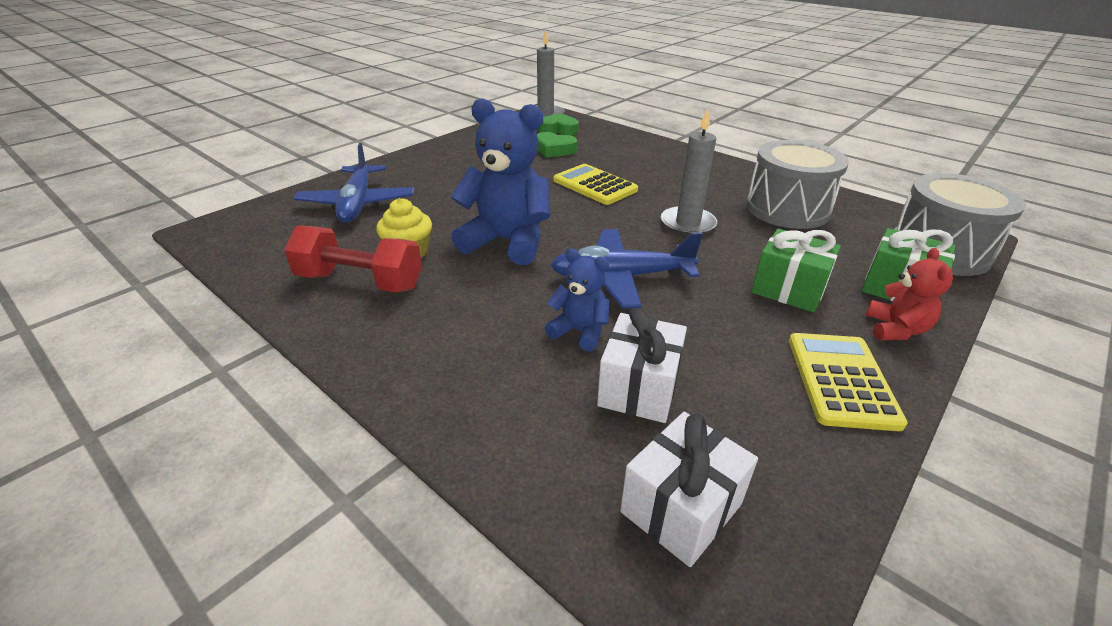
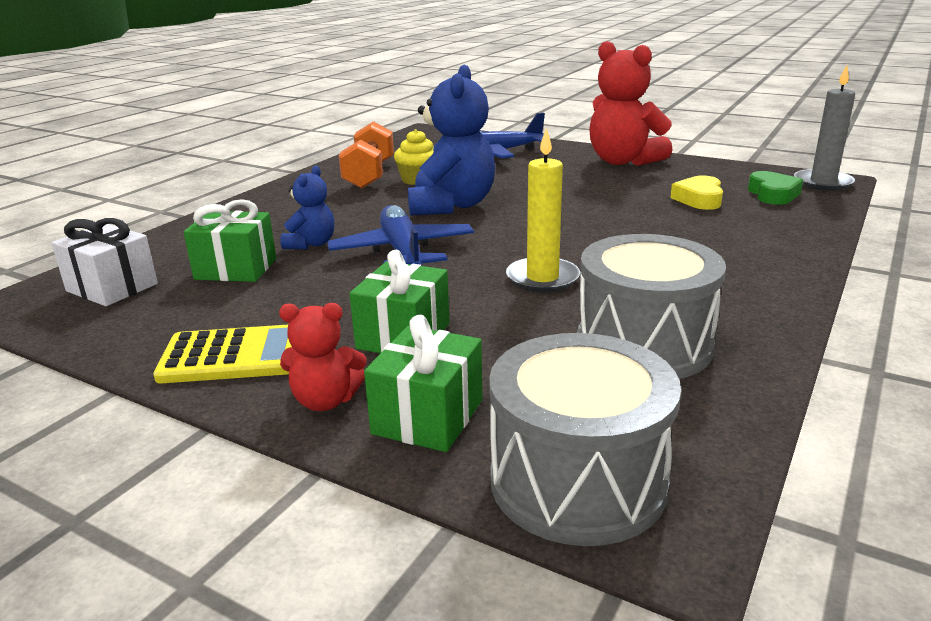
camera: 80 degrees right, 10 degrees down
(360, 281) = (369, 175): red dumbbell -> orange dumbbell
(444, 156) = (623, 161): none -> red teddy bear
(554, 150) = (699, 199): green heart -> yellow heart
(594, 185) = (611, 226): yellow calculator -> none
(639, 388) = (236, 269): white gift -> green gift
(687, 224) = (542, 278): grey candle -> yellow candle

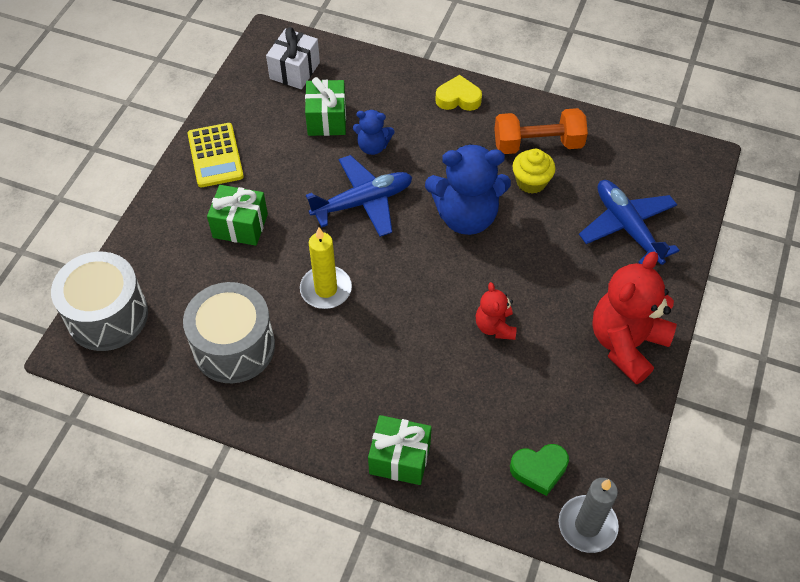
camera: 80 degrees right, 30 degrees up
(325, 401) = (172, 206): red teddy bear -> red teddy bear (495, 326)
(428, 417) = (158, 251): green gift -> green gift (400, 458)
(699, 199) = (514, 403): yellow heart -> yellow heart (458, 98)

